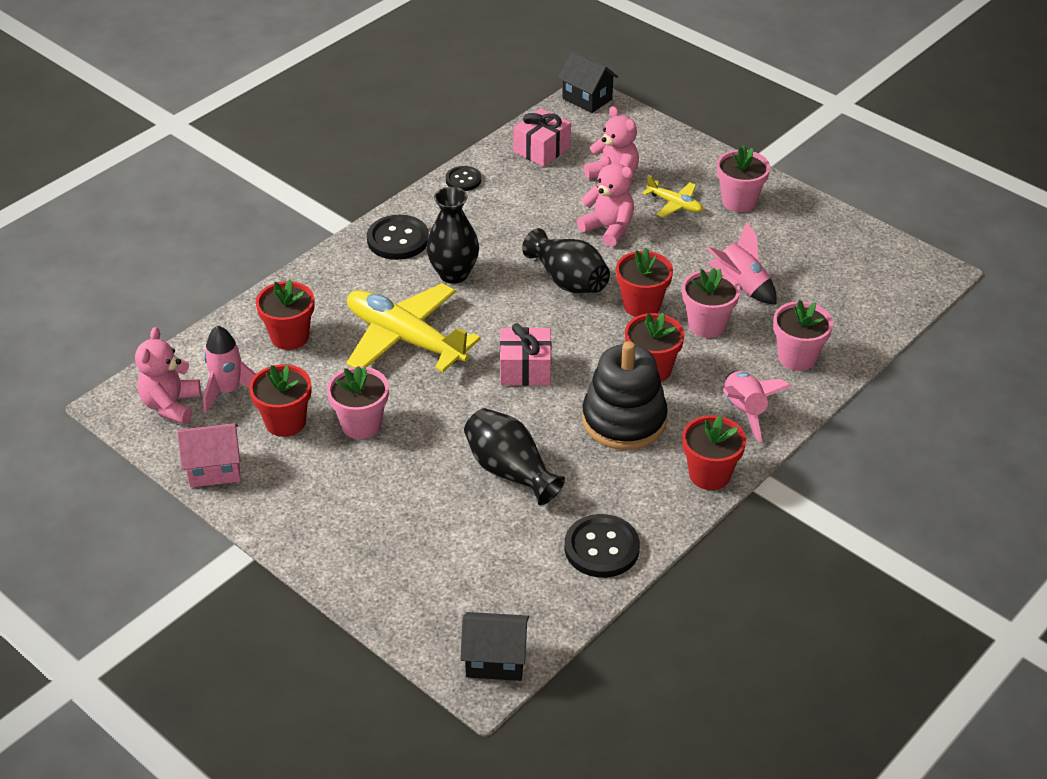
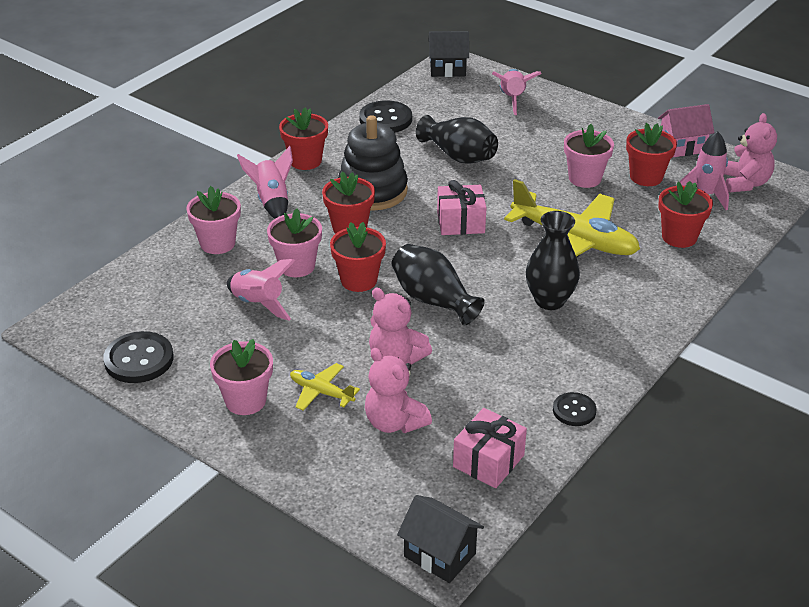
camera: 175 degrees right, 5 degrees down
(398, 239) = (620, 333): black button -> black button (139, 359)
(411, 579) = (512, 100): none -> pink rocket

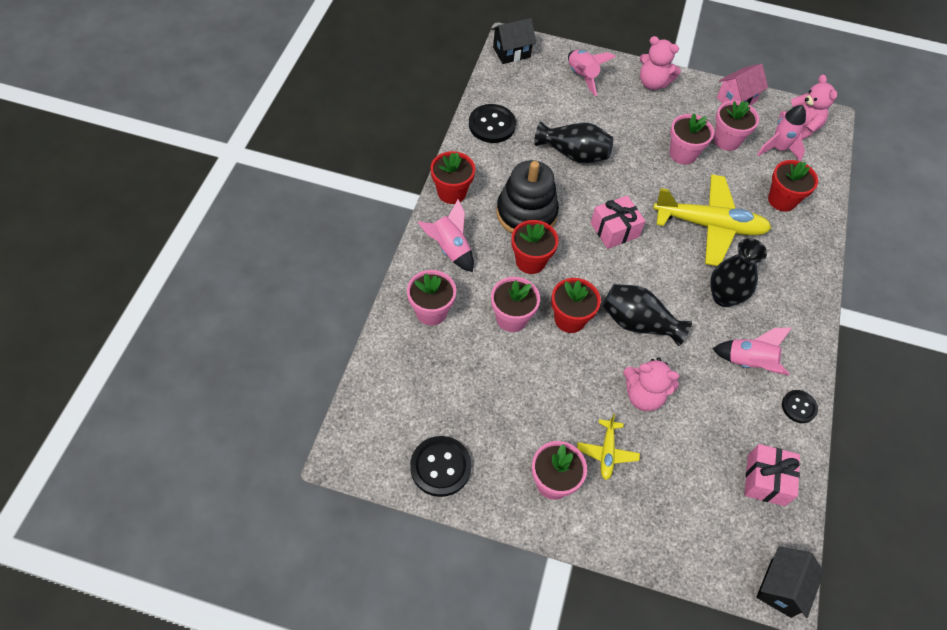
camera: 25 degrees left, 20 degrees up
(258, 304) = (504, 371): pink rocket -> pink rocket (749, 363)
(321, 392) = (607, 452): yellow plane -> yellow plane turned 90 degrees counterclockwise
(394, 422) = (678, 465): pink teddy bear -> pink teddy bear (653, 83)
(440, 555) = (781, 588): black house -> black house turned 75 degrees counterclockwise
(646, 177) = (726, 140): red flower pot -> pink flower pot

